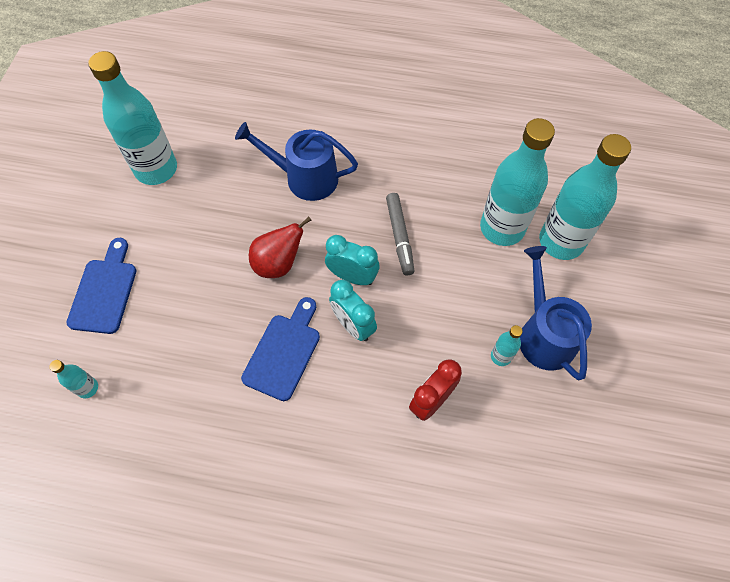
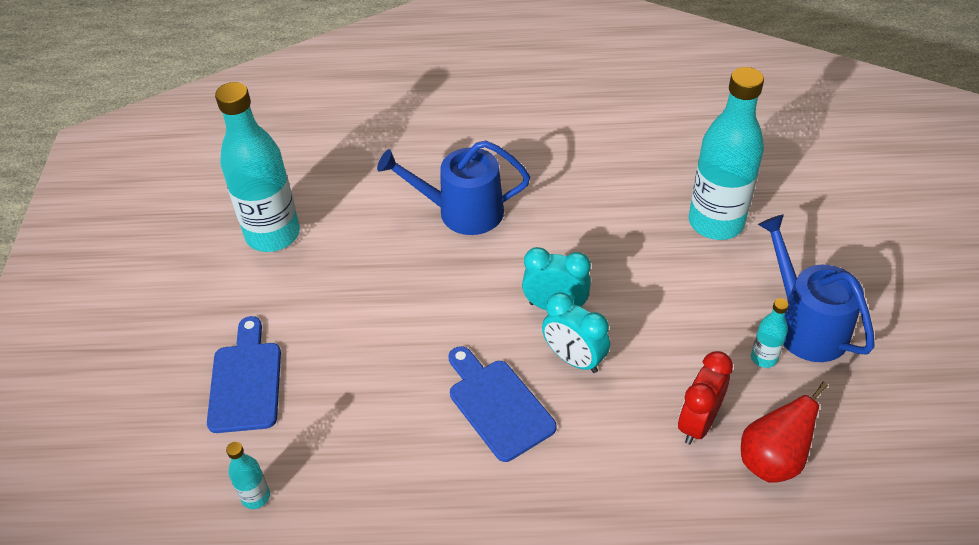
camera: 10 degrees left, 15 degrees down
(278, 264) = (459, 309): red pear -> red pear (772, 460)
(284, 352) = (497, 405): blue cutting board -> blue cutting board turned 45 degrees counterclockwise
(399, 237) = (598, 253): grey marker -> none
(561, 241) = (789, 224): turquoise bottle -> none

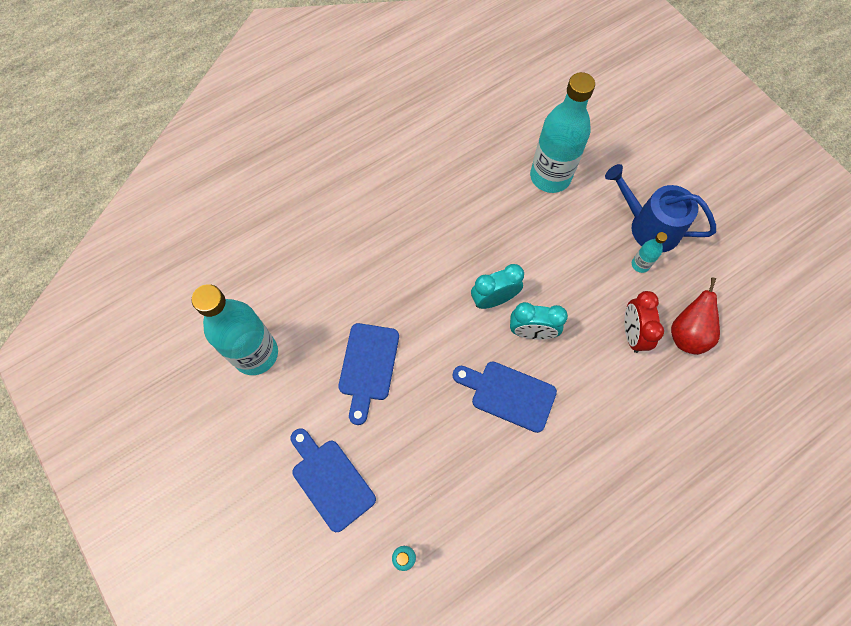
camera: 35 degrees left, 20 degrees up
(370, 300) = (368, 366): none -> blue cutting board
(462, 212) = (379, 258): blue watering can -> none

